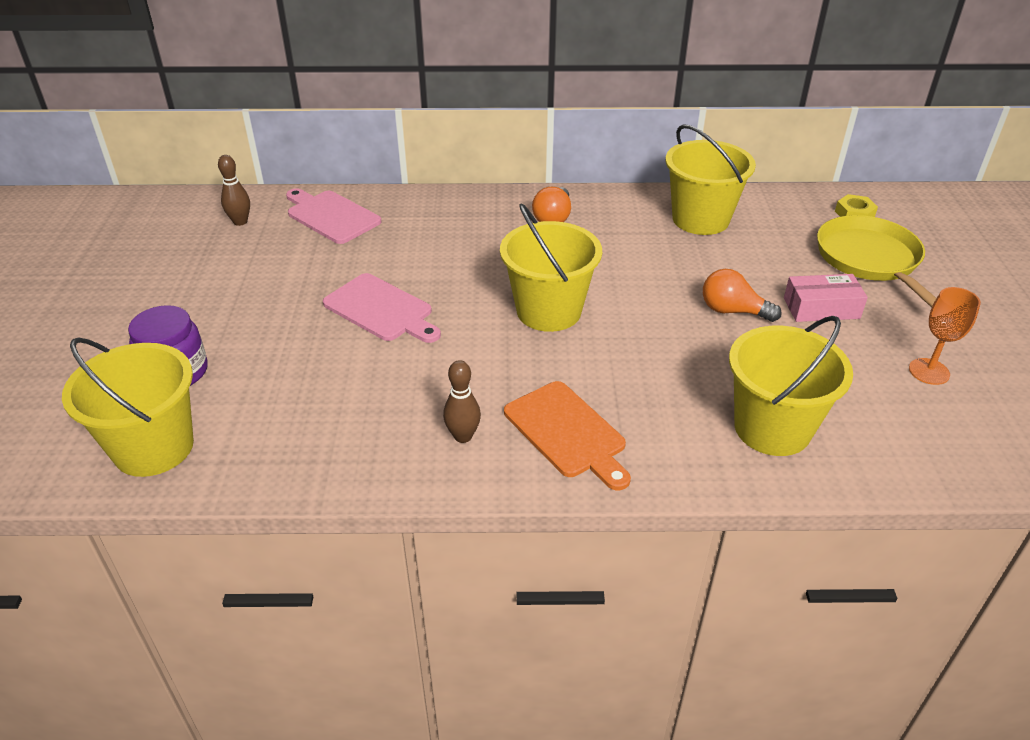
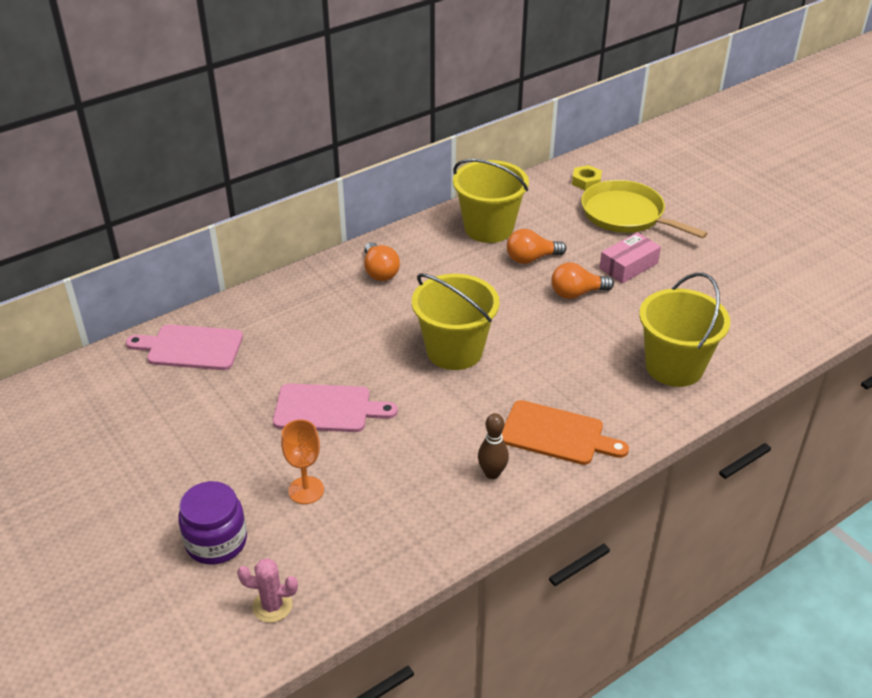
camera: 35 degrees left, 0 degrees up
(153, 447) = (272, 606): yellow bucket -> pink cactus
(240, 222) = (111, 389): brown bowling pin -> none
(716, 261) = (531, 259): none -> orange light bulb
(929, 371) = (726, 283): orange goblet -> orange goblet (306, 490)

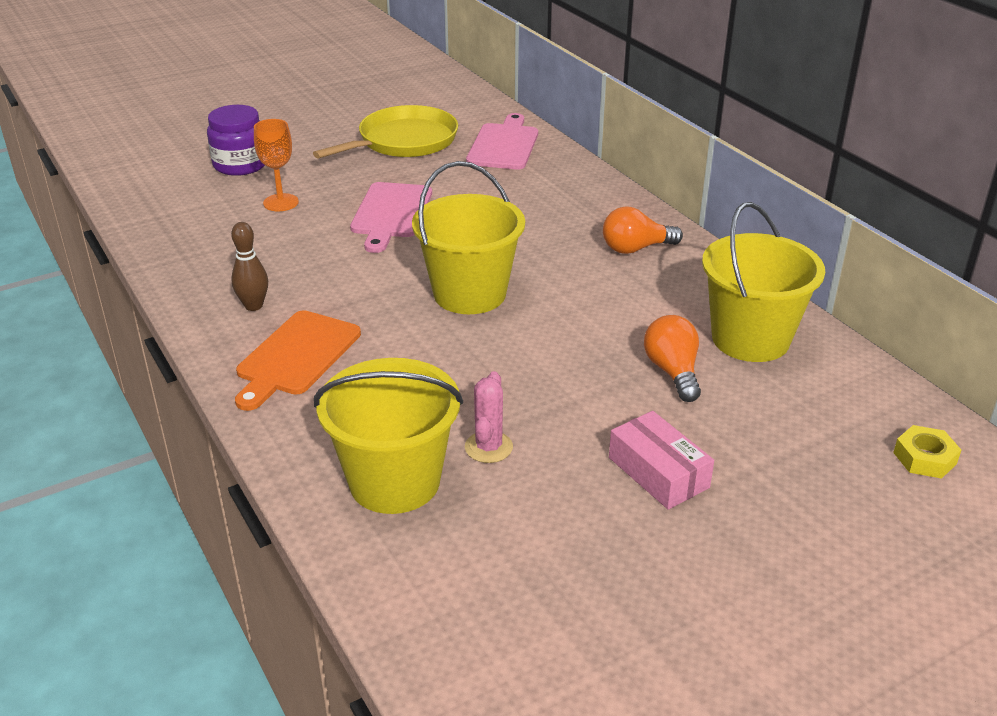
camera: 95 degrees right, 5 degrees down
(272, 606) = (155, 189): pink cactus -> pink cactus (488, 447)
(576, 293) = (583, 406): orange light bulb -> none
(626, 215) = (820, 494): yellow pan -> yellow pan (403, 141)

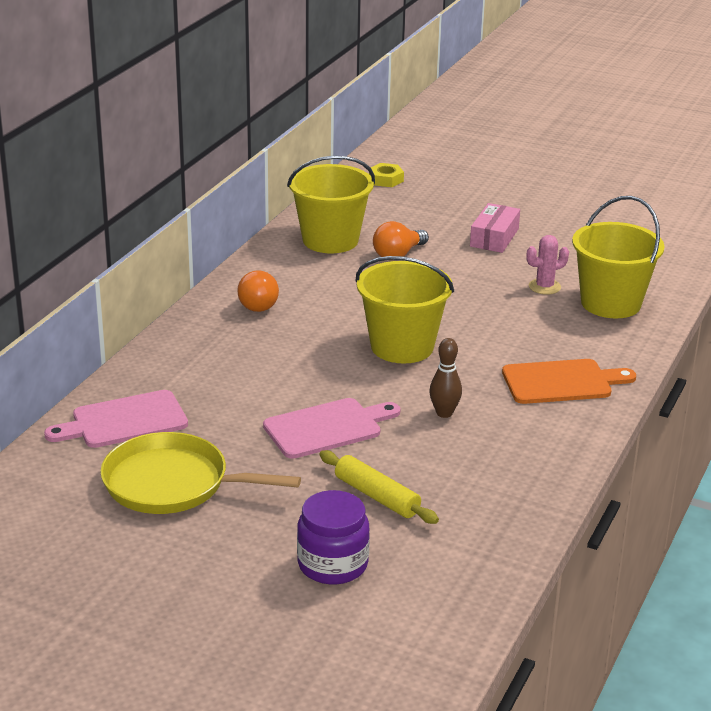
camera: 125 degrees left, 5 degrees down
(253, 306) = (535, 428): brown bowling pin -> brown bowling pin (444, 413)
(281, 202) = (377, 496): orange goblet -> yellow rolling pin
(635, 248) = (258, 303): orange light bulb -> orange light bulb turned 45 degrees clockwise

